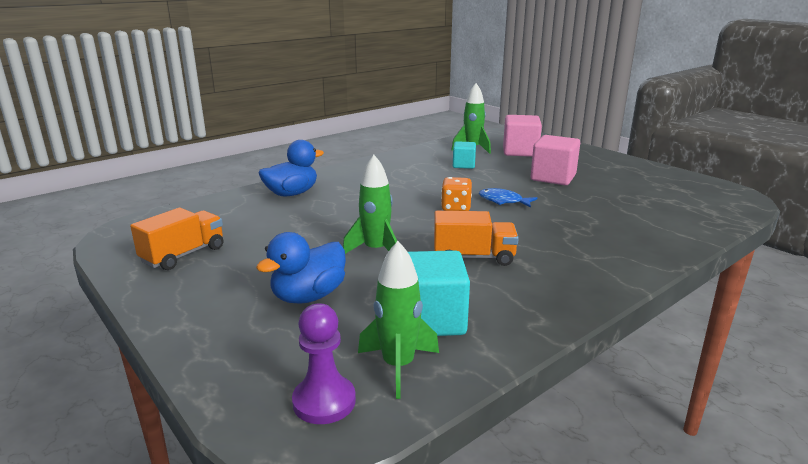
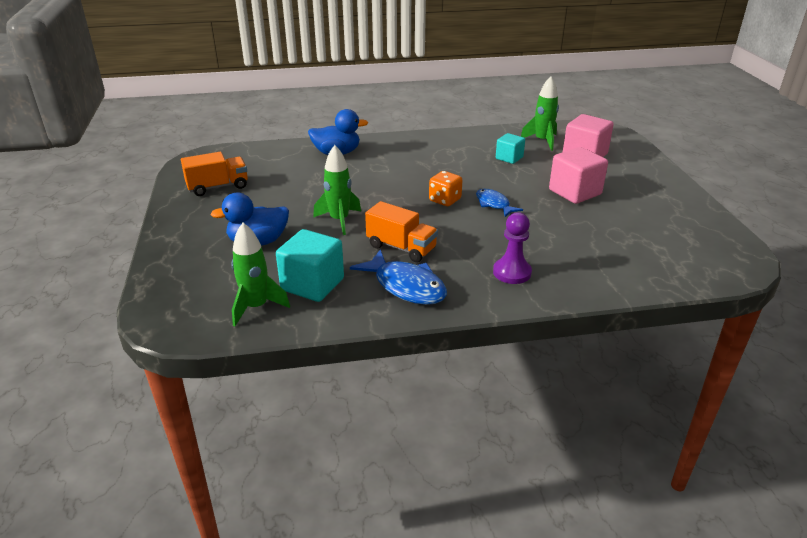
camera: 30 degrees right, 10 degrees up
(324, 401) = (195, 312): purple pawn -> purple pawn (512, 272)
(528, 290) = (406, 286): none -> blue fish

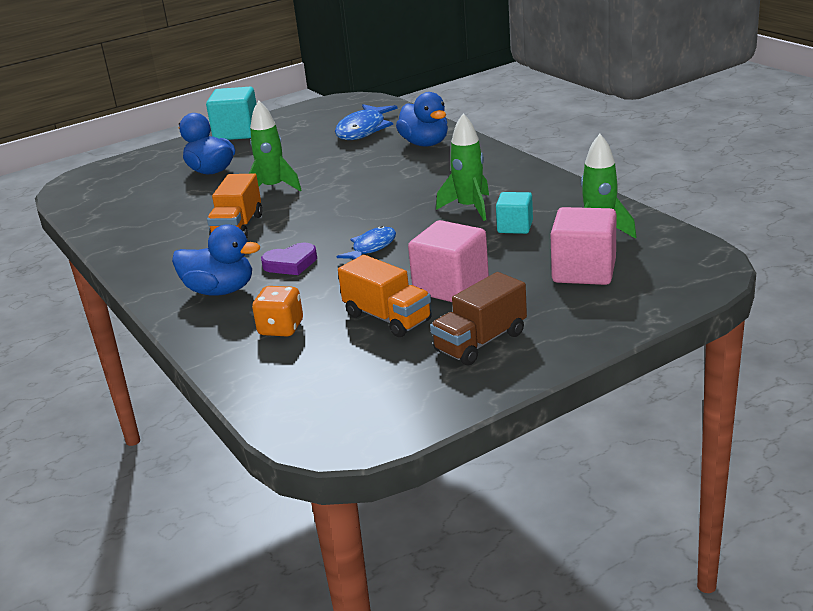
camera: 70 degrees right, 5 degrees down
(218, 187) = (300, 125): orange truck -> orange truck (387, 318)
(256, 307) = (107, 203): green rocket -> green rocket (469, 208)
(312, 284) = (151, 211): turquoise cube -> turquoise cube (236, 133)
(406, 286) = (167, 248): blue fish -> blue fish (363, 130)
(445, 200) = (359, 221): orange dice -> orange dice (281, 328)
(491, 237) = (291, 263): none -> purple heart
(512, 272) = (220, 290): purple pawn -> blue duck
(650, 199) = (480, 342): none -> brown truck

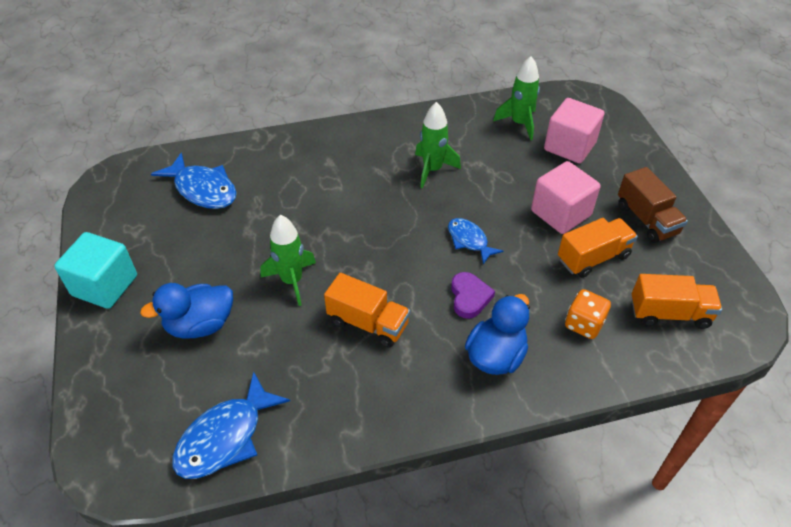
camera: 75 degrees left, 20 degrees up
(107, 207) = (225, 437): none -> blue fish
(321, 378) = (669, 313): none -> orange truck
(425, 143) = (277, 160): blue duck -> none
(515, 227) = (482, 156): turquoise cube -> none

